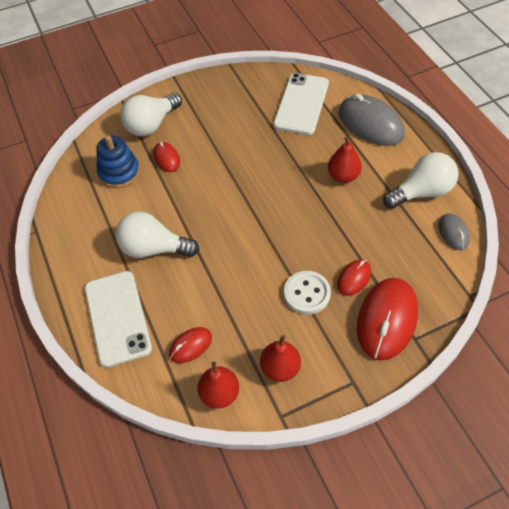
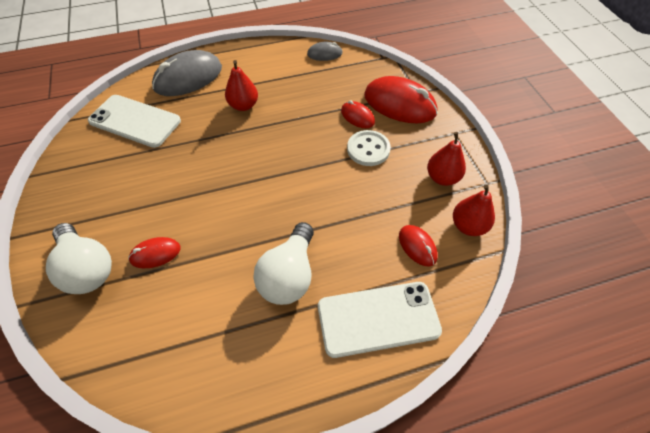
camera: 85 degrees left, 0 degrees up
(119, 172) = (155, 312): blue stacking toy -> none
(421, 192) = (279, 62): white light bulb -> none

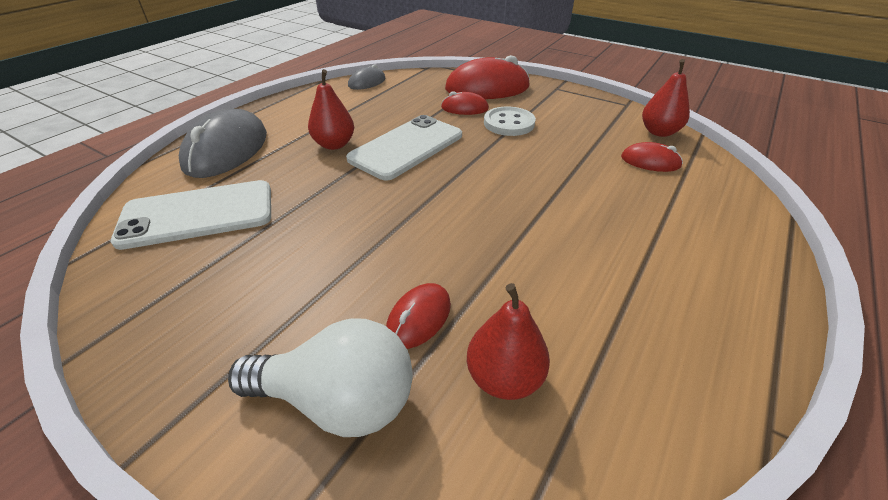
camera: 40 degrees left, 15 degrees down
(289, 275) = (591, 241): white light bulb -> none
(378, 318) = (709, 223): white phone -> white phone (406, 147)
(442, 178) = (593, 115): red pear -> red pear (504, 378)

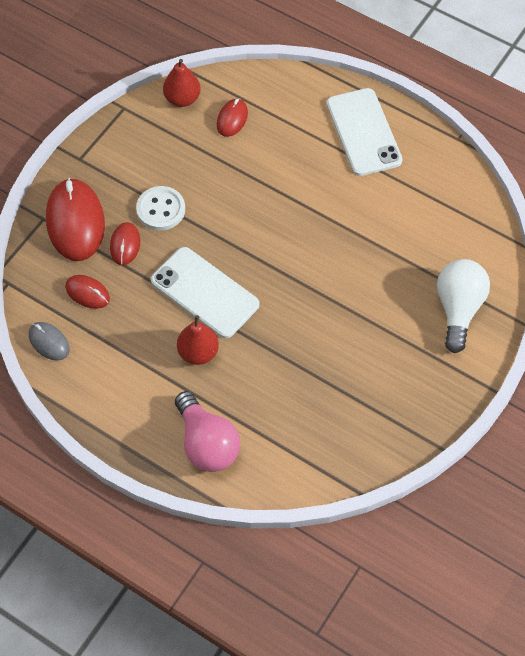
camera: 90 degrees left, 20 degrees up
(198, 214) = (308, 431): white phone -> white phone (364, 132)
(226, 150) = (206, 443): grey mouse -> pink light bulb
(419, 318) = (403, 276): red mouse -> red mouse (87, 293)
(504, 378) = (440, 237): red pear -> none

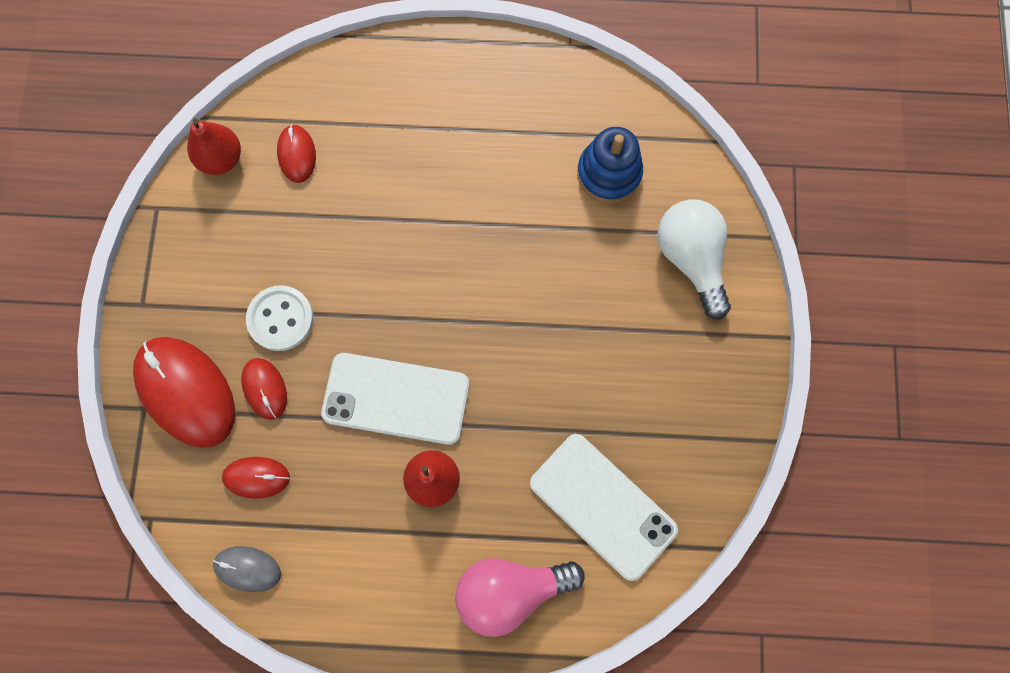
camera: 30 degrees left, 15 degrees up
(206, 443) = (510, 590): pink light bulb -> pink light bulb turned 135 degrees clockwise
(364, 132) = (460, 92): white phone -> white phone (603, 506)
(434, 229) = (609, 173): none -> blue stacking toy

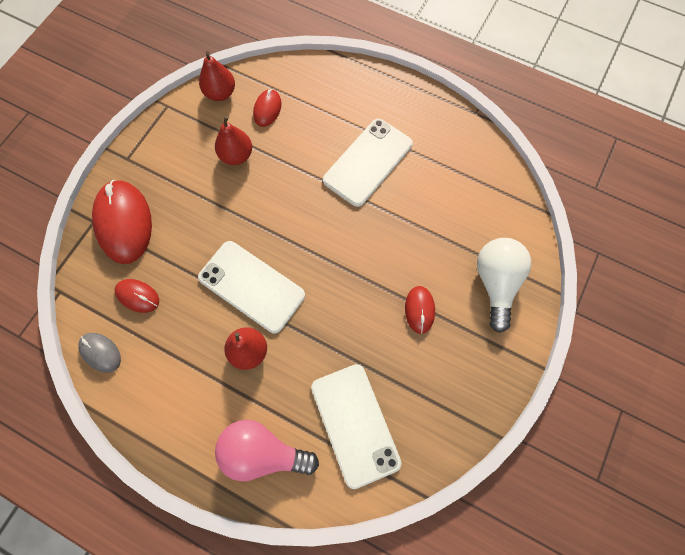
camera: 25 degrees right, 5 degrees down
(265, 389) = (172, 242): red mouse -> red mouse (419, 310)
(281, 319) = (205, 204): white button -> none
(288, 236) = (236, 155): none -> red pear
(464, 171) = (368, 162): none -> white phone
(609, 173) = (464, 203): blue stacking toy -> none

